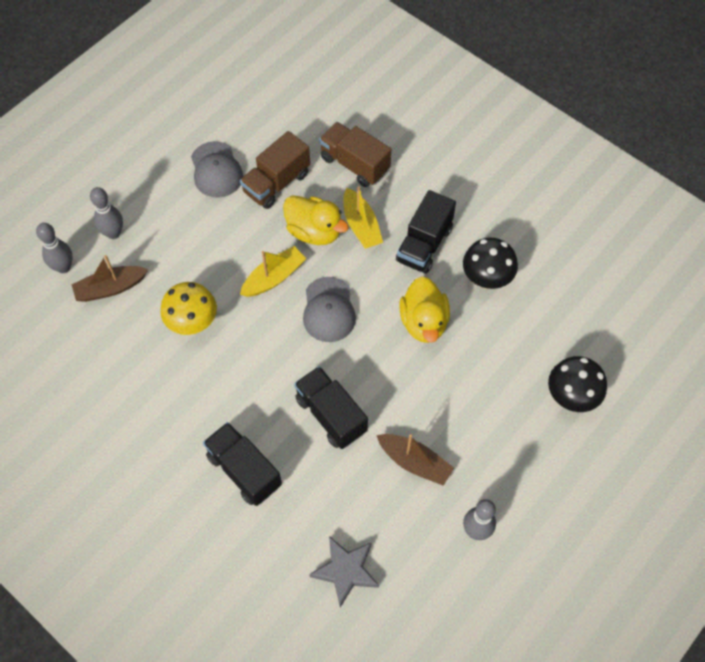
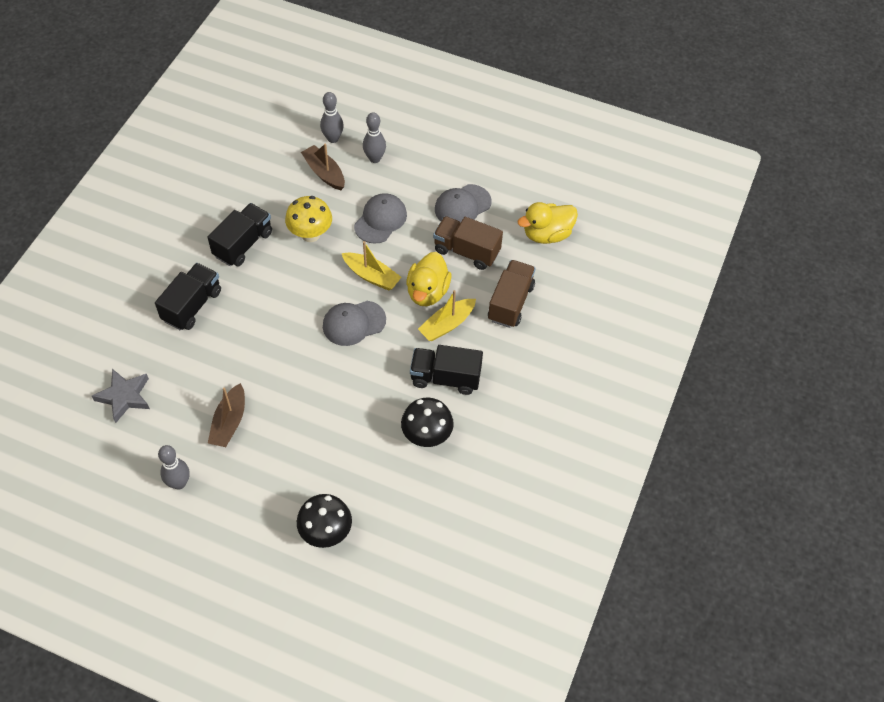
camera: 70 degrees right, 5 degrees down
(202, 250) = (380, 220): none -> grey cap
(331, 415) = (256, 351): black truck -> black truck (243, 244)
(423, 322) = (365, 397): yellow duck -> yellow duck (547, 234)

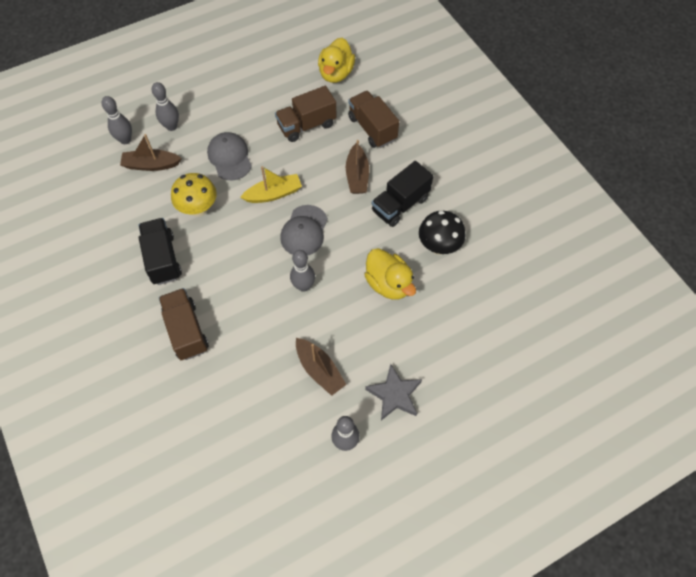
camera: 50 degrees left, 5 degrees up
(124, 397) = (228, 435): grey star -> grey star (394, 394)
(192, 306) = (186, 331): black truck -> brown truck
(299, 359) = (303, 286): none -> grey bowling pin
(326, 533) = (469, 361): black mushroom -> none
(427, 292) = (319, 169): yellow duck -> yellow duck (388, 284)
(447, 324) = (357, 175): yellow boat -> brown boat
(462, 206) = (266, 103): grey cap -> none

